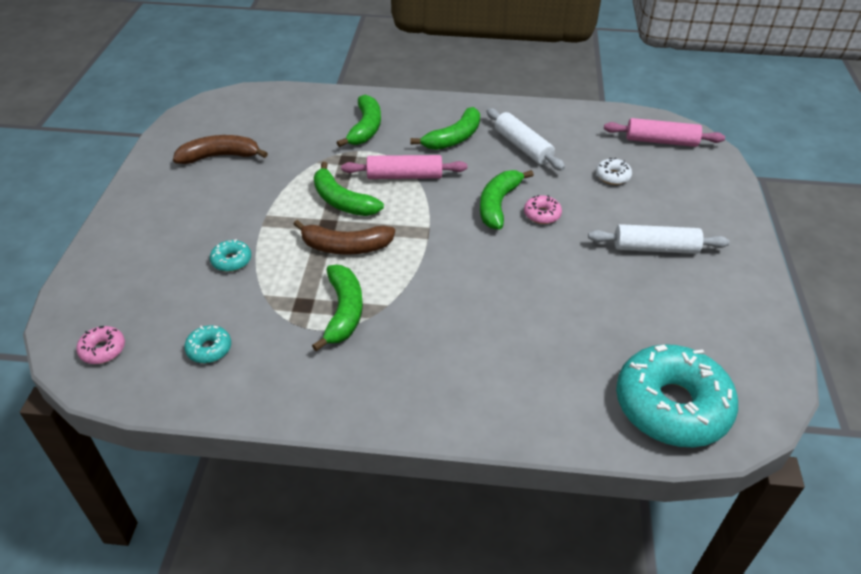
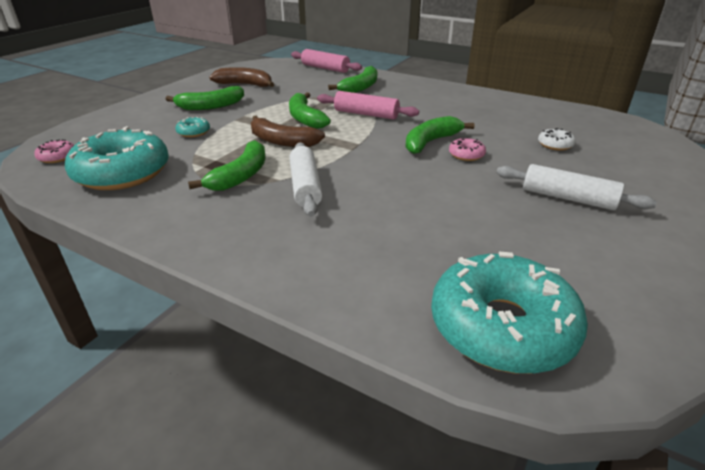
camera: 25 degrees right, 10 degrees down
(209, 349) = (122, 173): turquoise donut -> turquoise donut, size x2.42
(454, 138) = (425, 102): green banana -> green banana (210, 106)
(522, 147) = (481, 115): white rolling pin -> white rolling pin (305, 186)
(661, 141) = (621, 132): pink rolling pin -> pink rolling pin (325, 68)

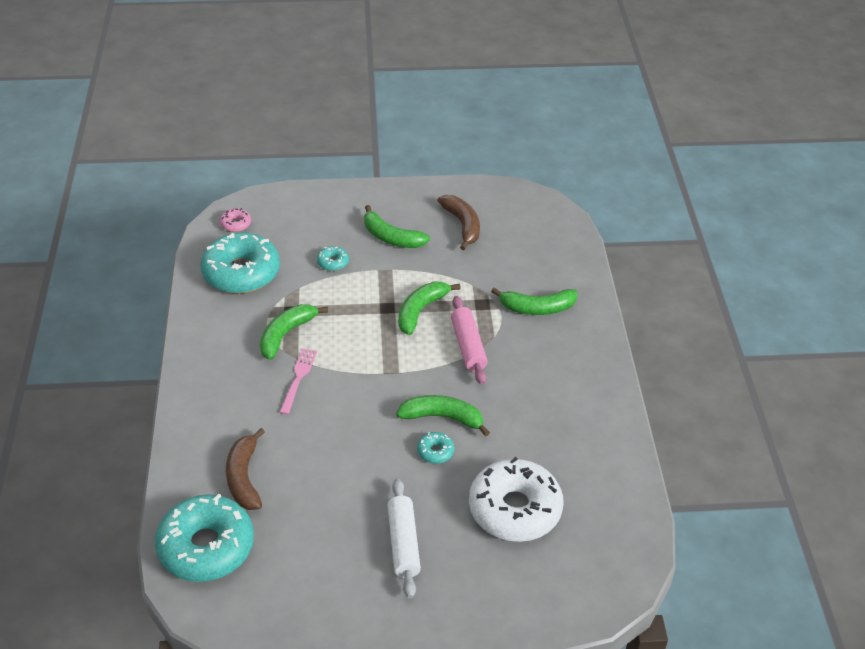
camera: 55 degrees right, 10 degrees up
(241, 176) = (286, 334): green banana -> green banana turned 135 degrees clockwise
(282, 141) = (361, 323): brown banana -> brown banana (244, 477)
(305, 186) = (298, 378): white rolling pin -> pink fork
(325, 68) = (569, 253): pink rolling pin -> none
(466, 155) = (435, 451): pink donut -> turquoise donut
(555, 145) = (515, 509): white donut -> white donut, size x2.42

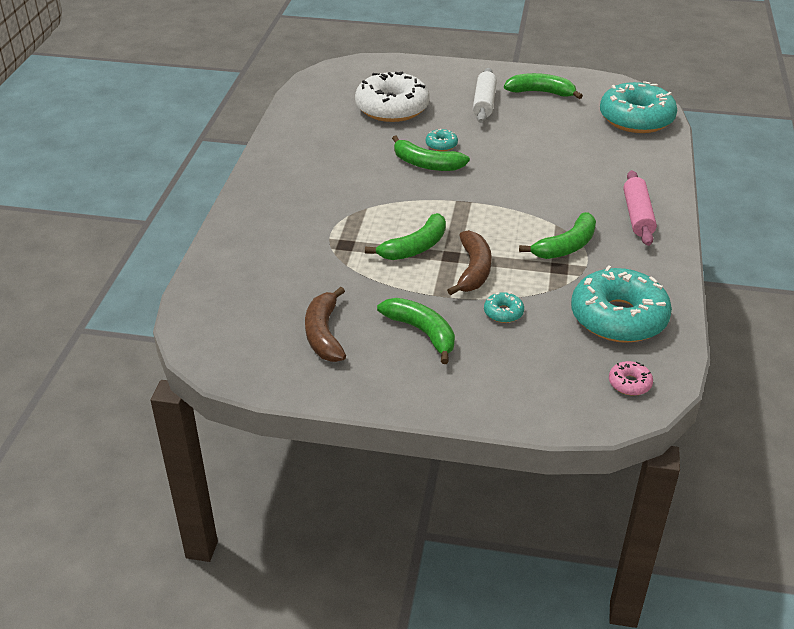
camera: 165 degrees left, 5 degrees down
(244, 477) = (608, 150): brown banana -> brown banana (473, 270)
(298, 378) = (556, 208): pink fork -> none
(468, 346) = (378, 210): pink rolling pin -> pink rolling pin (637, 215)
(537, 308) = (289, 232): green banana -> green banana (541, 92)

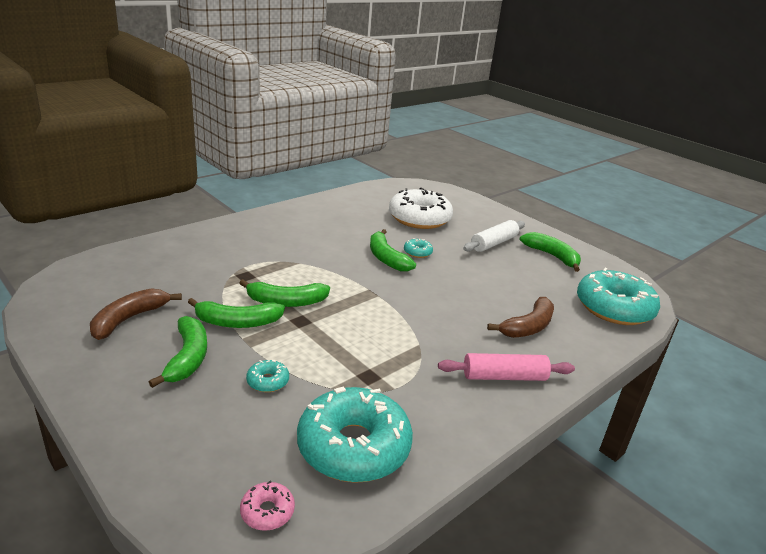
camera: 35 degrees right, 10 degrees down
(473, 270) = (299, 339): brown banana -> brown banana (528, 327)
(566, 246) = (401, 364): green banana -> green banana (237, 322)
(637, 215) = (504, 377): pink rolling pin -> pink rolling pin turned 45 degrees clockwise

